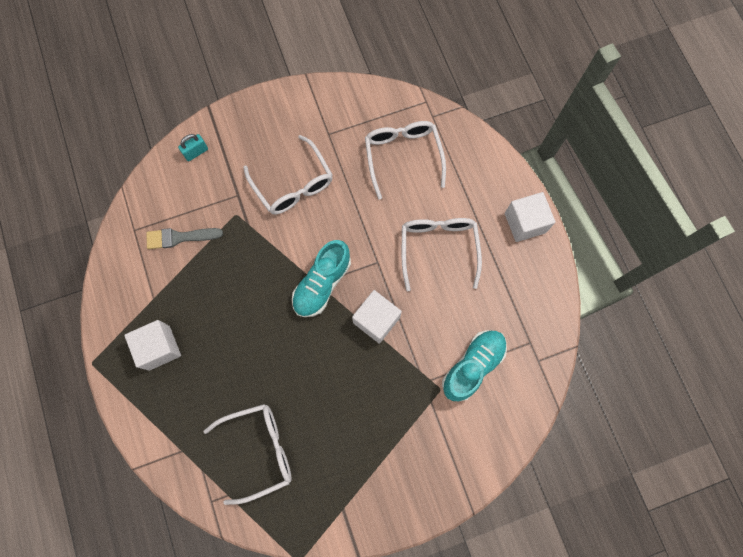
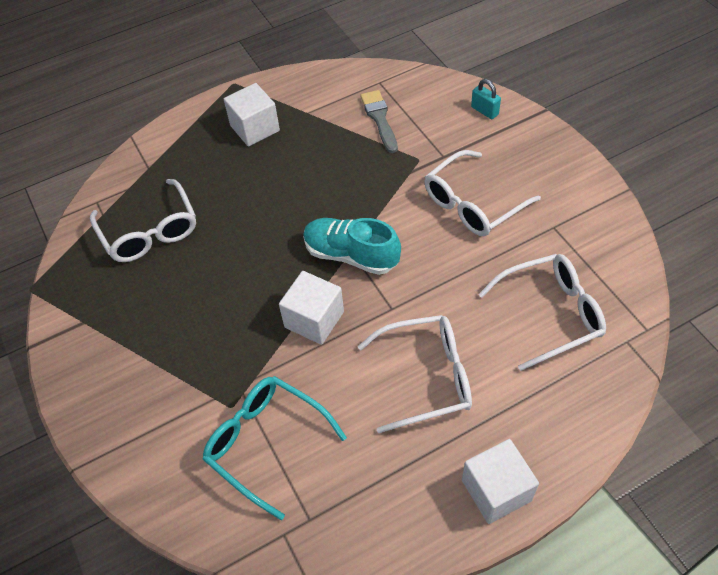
camera: 85 degrees right, 20 degrees down
(472, 366) = (266, 443): turquoise shoe -> turquoise glasses

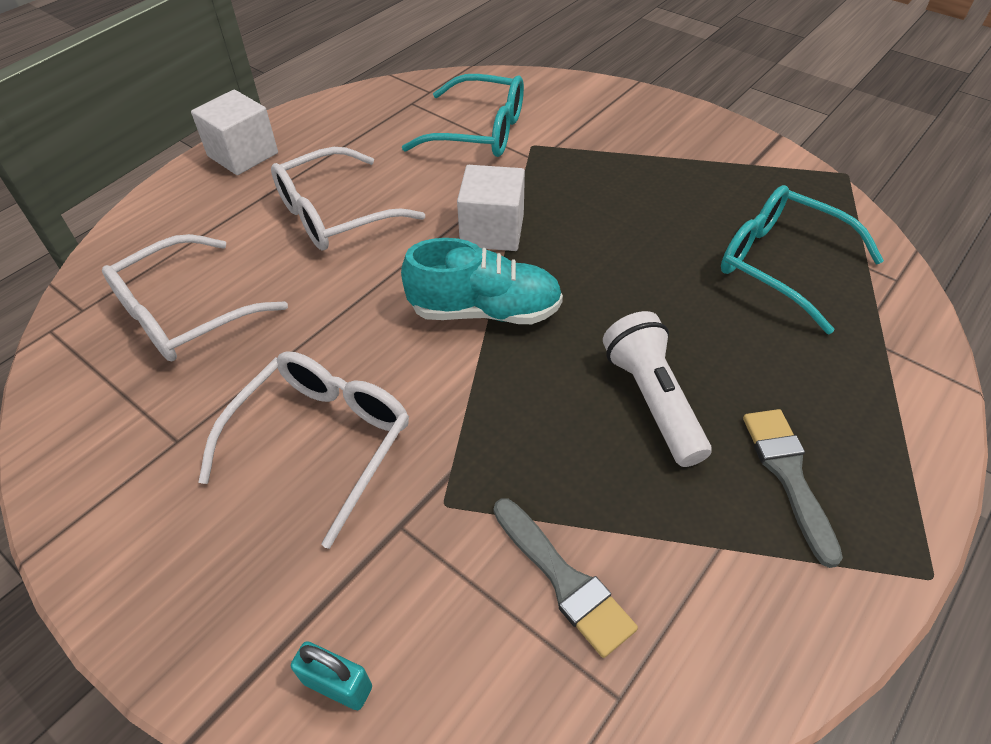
camera: 155 degrees right, 5 degrees down
(150, 231) = (781, 264): white glasses -> turquoise glasses
(255, 128) = (788, 475): white cube -> grey brush
(290, 176) = (652, 400): none -> white flashlight

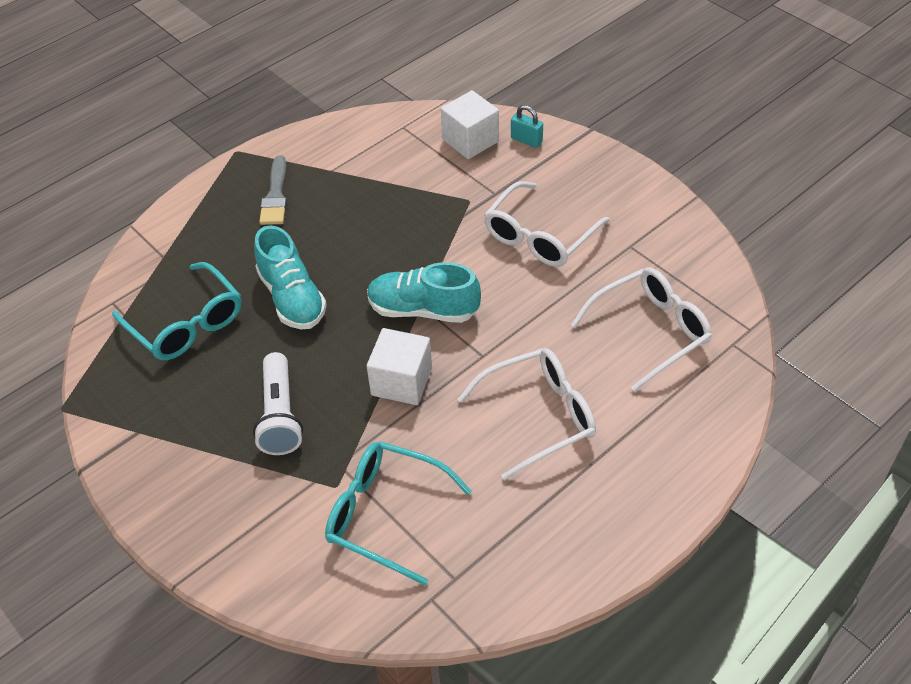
camera: 170 degrees left, 0 degrees up
(243, 155) = (640, 510): white cube -> white cube (470, 140)
(564, 580) = (414, 165): grey brush -> none
(652, 400) = (331, 240): white flashlight -> white flashlight (280, 415)
(666, 308) = (292, 298): none -> turquoise shoe

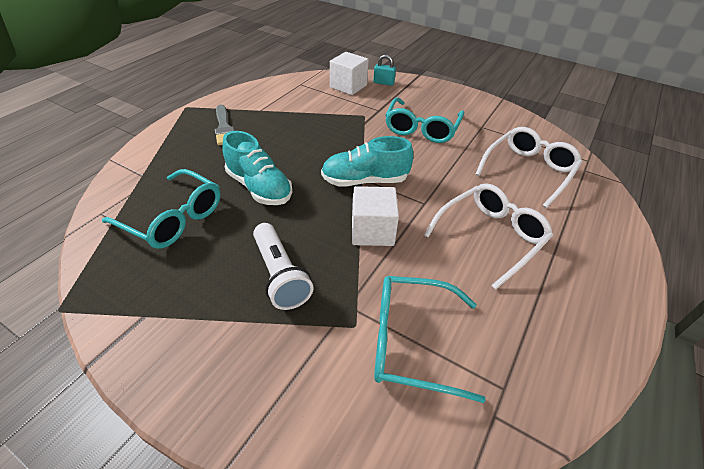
camera: 20 degrees left, 5 degrees down
(539, 236) = (421, 128): white glasses -> turquoise glasses

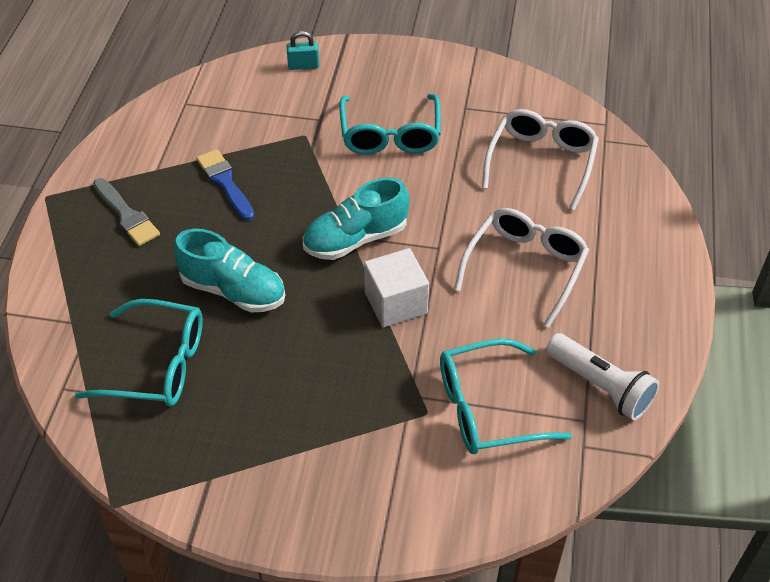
camera: 20 degrees left, 5 degrees up
(280, 275) = (323, 388): white flashlight -> white flashlight (600, 386)
(297, 127) = (225, 182): none -> blue brush
(348, 86) = (257, 87): white cube -> none

